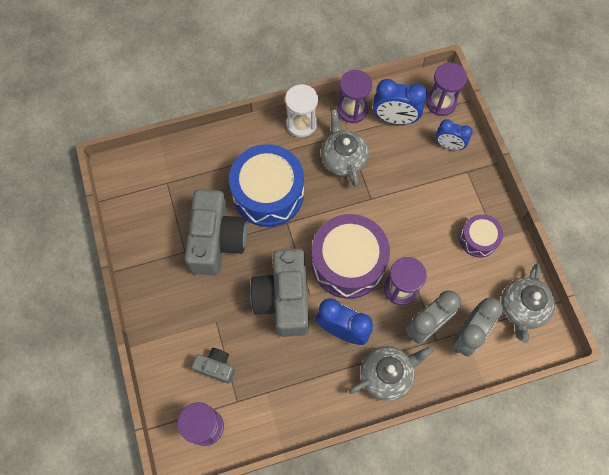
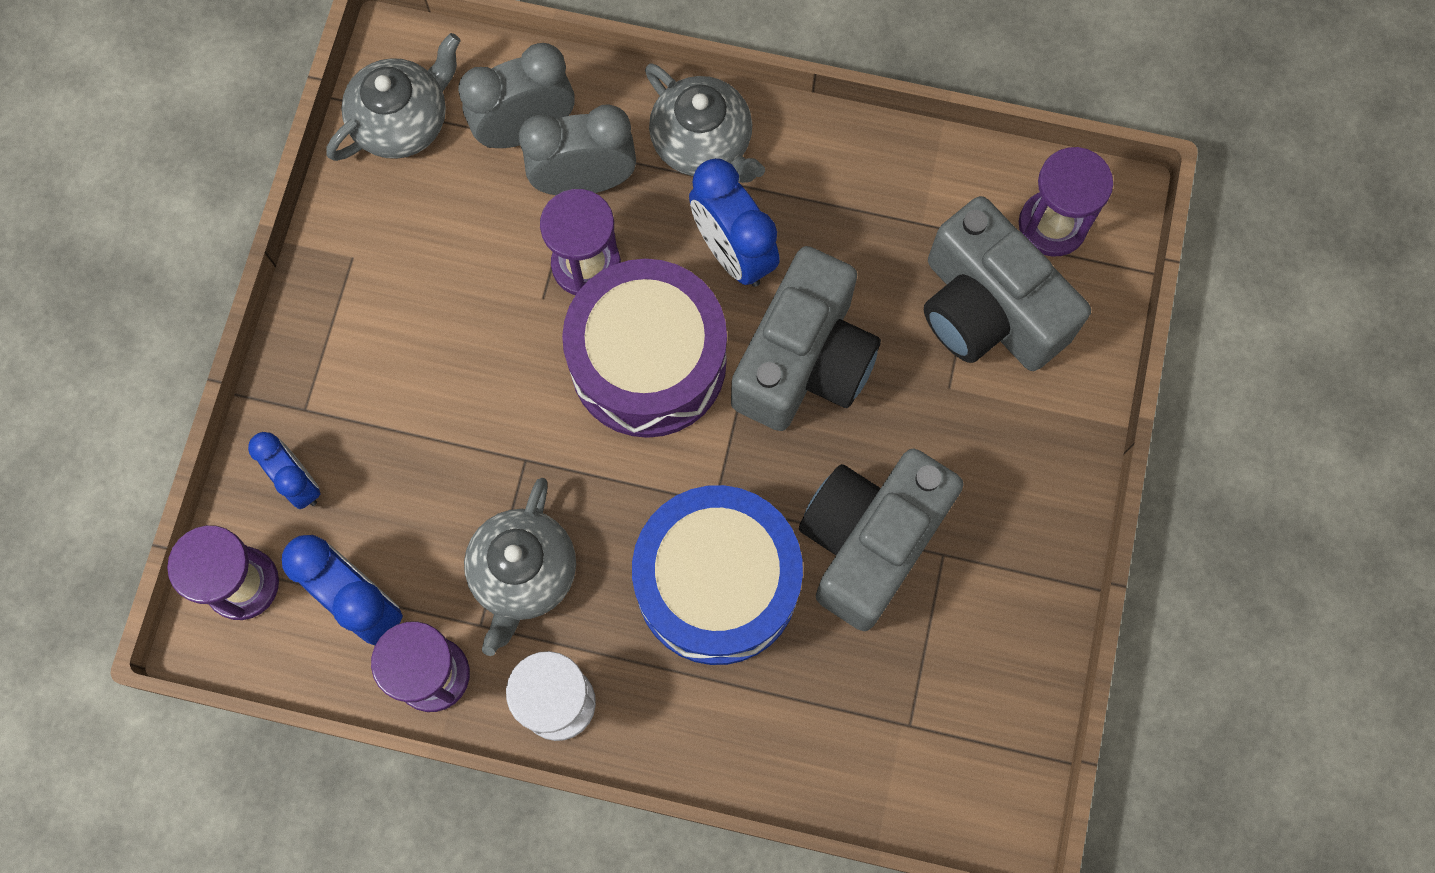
camera: 150 degrees left, 5 degrees up
(216, 367) = (987, 310): grey camera -> grey camera, size x2.06
(387, 374) = (703, 143): grey teapot -> grey teapot turned 135 degrees counterclockwise
(478, 239) = (385, 273): purple drum -> none

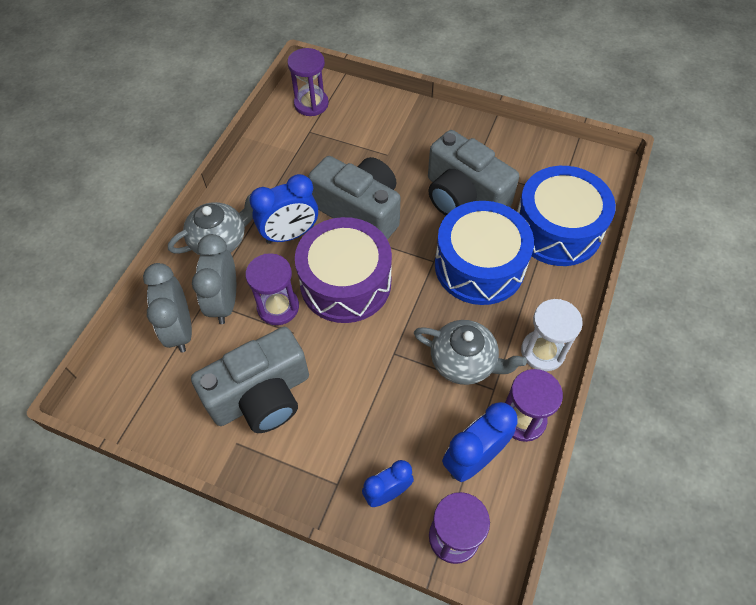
camera: 80 degrees left, 15 degrees down
(403, 121) = (149, 401): grey teapot -> none
(821, 722) = (557, 229): none -> blue drum
(987, 310) = (349, 134): grey camera -> grey camera (261, 396)

